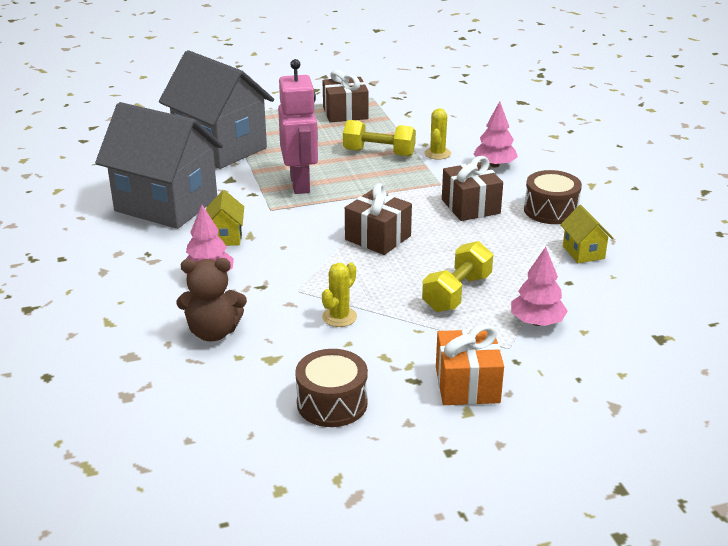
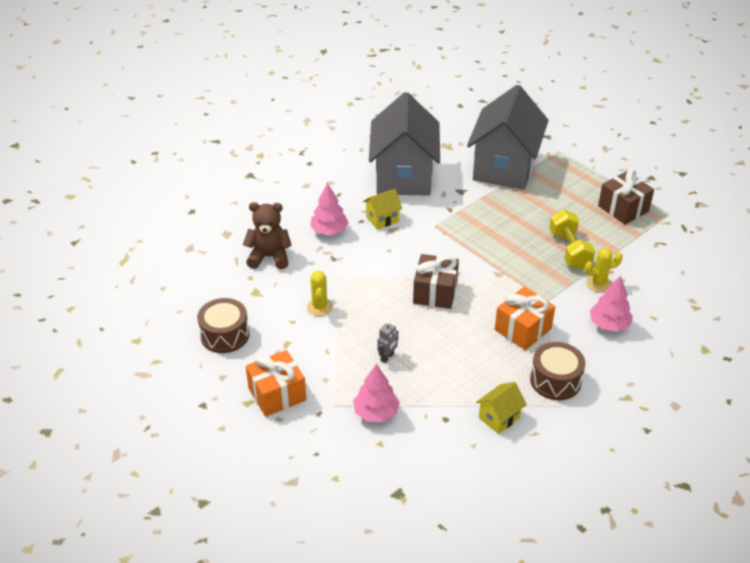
camera: 65 degrees right, 10 degrees up
(213, 332) = (269, 257): brown teddy bear -> brown teddy bear turned 120 degrees clockwise
(300, 184) = (483, 227): pink robot -> none
(339, 317) = (319, 307): yellow cactus -> yellow cactus turned 75 degrees clockwise
(457, 293) = (387, 357): yellow dumbbell -> grey robot
(470, 206) = (523, 329): brown gift -> orange gift

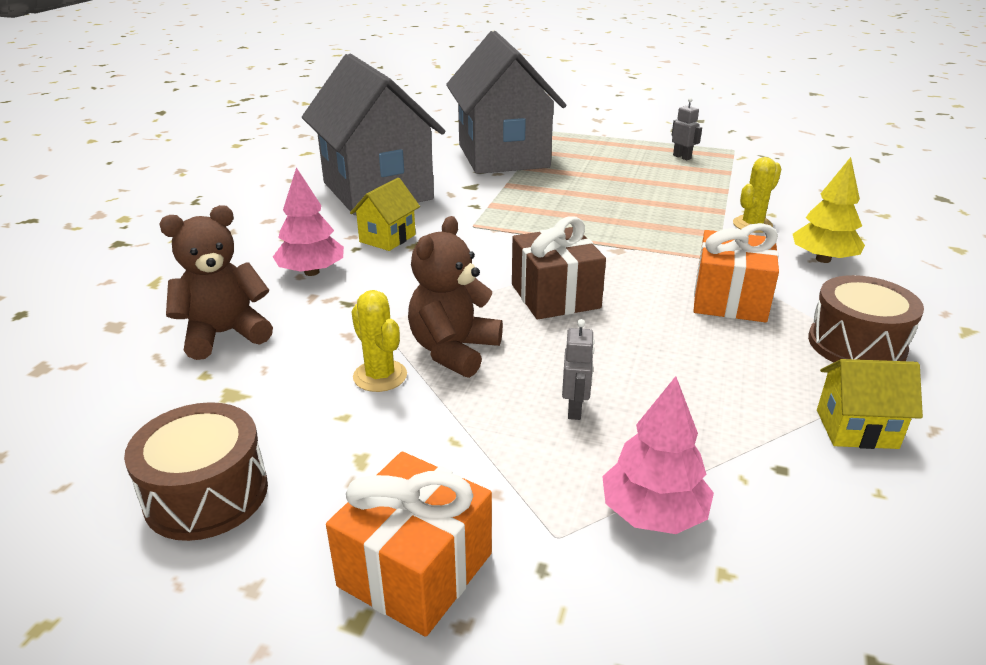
camera: 30 degrees left, 10 degrees down
(360, 306) = (453, 351): none -> brown teddy bear
(499, 418) = (856, 429): yellow house -> yellow house turned 75 degrees clockwise
(569, 250) = (674, 204): yellow dumbbell -> none
(609, 324) = (823, 259): pink tree -> yellow tree
(623, 208) = (682, 157): brown gift -> grey robot

